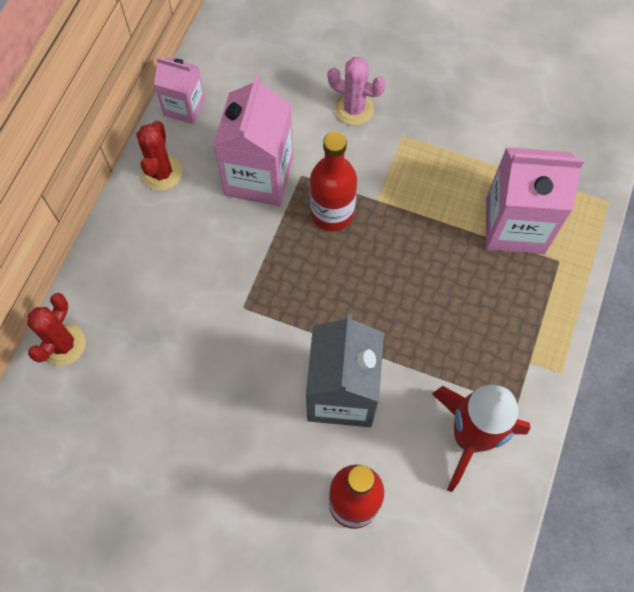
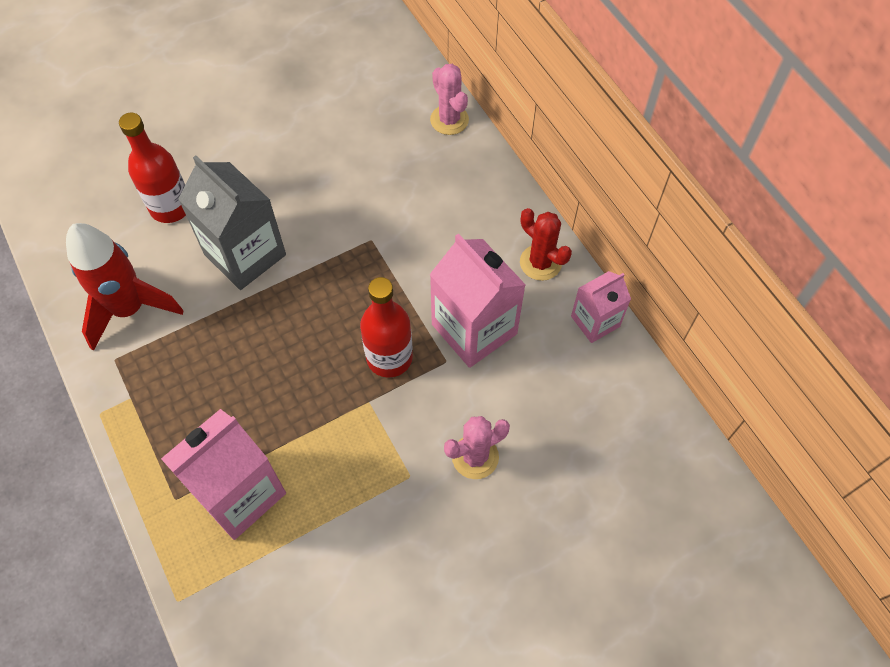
camera: 130 degrees right, 5 degrees down
(63, 344) = (449, 120): red cactus -> pink cactus

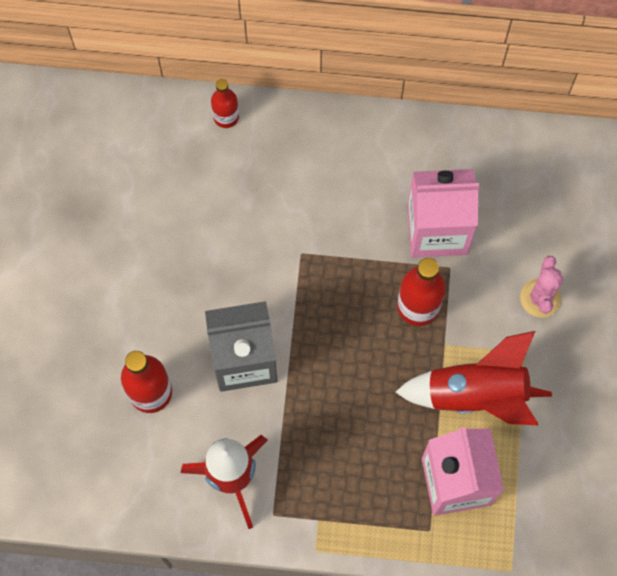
camera: 55 degrees left, 10 degrees up
(338, 458) = (476, 394): none -> red rocket
(449, 120) = (226, 117): pink cactus -> red bottle
(540, 263) = (414, 142): red cactus -> none
(595, 321) = (491, 140): pink carton -> none

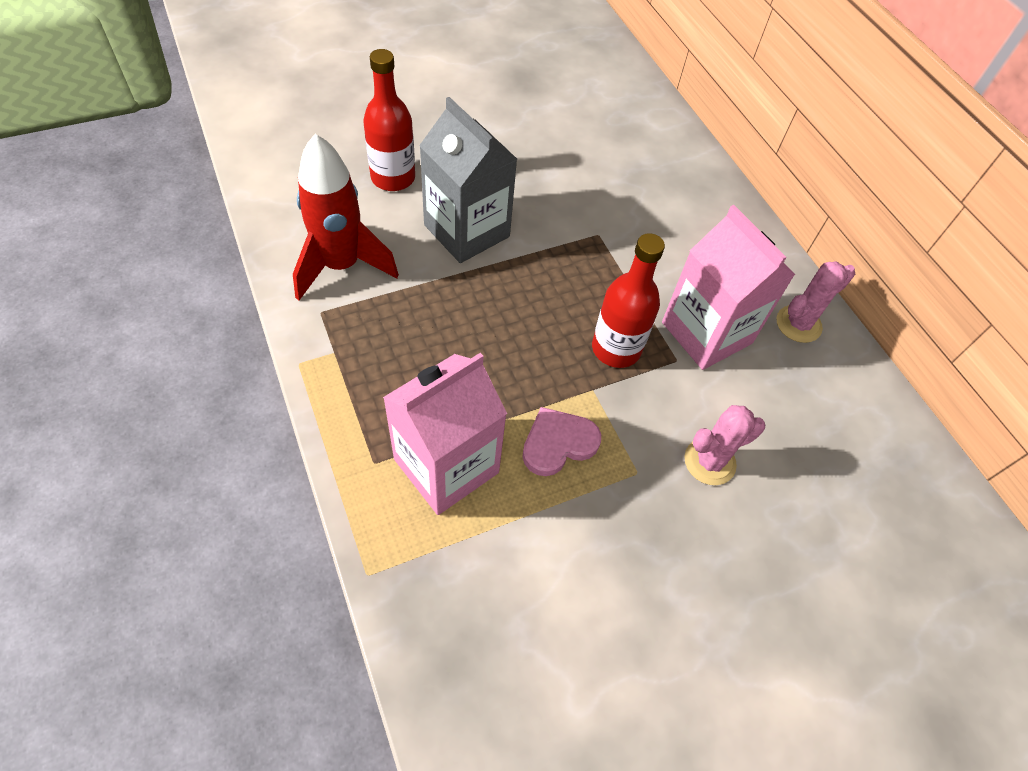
camera: 55 degrees right, 15 degrees down
(226, 117) = (678, 138): red bottle -> none
(463, 155) = (798, 324): none -> pink cactus
(476, 394) = (558, 443): red rocket -> pink heart

